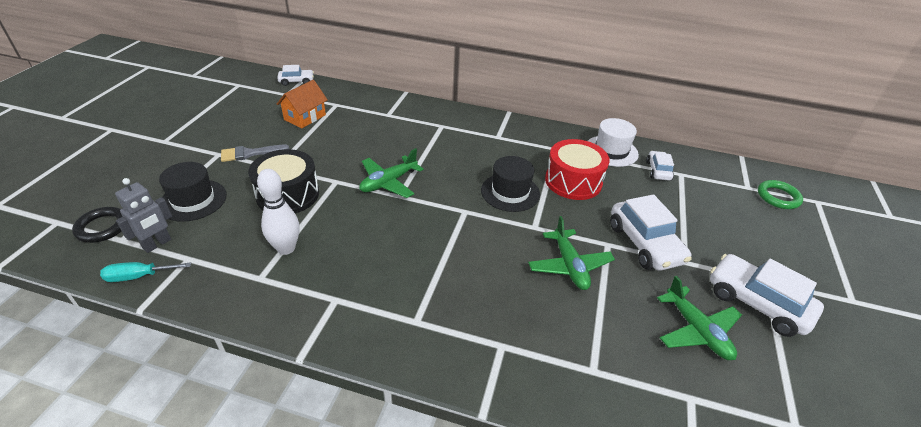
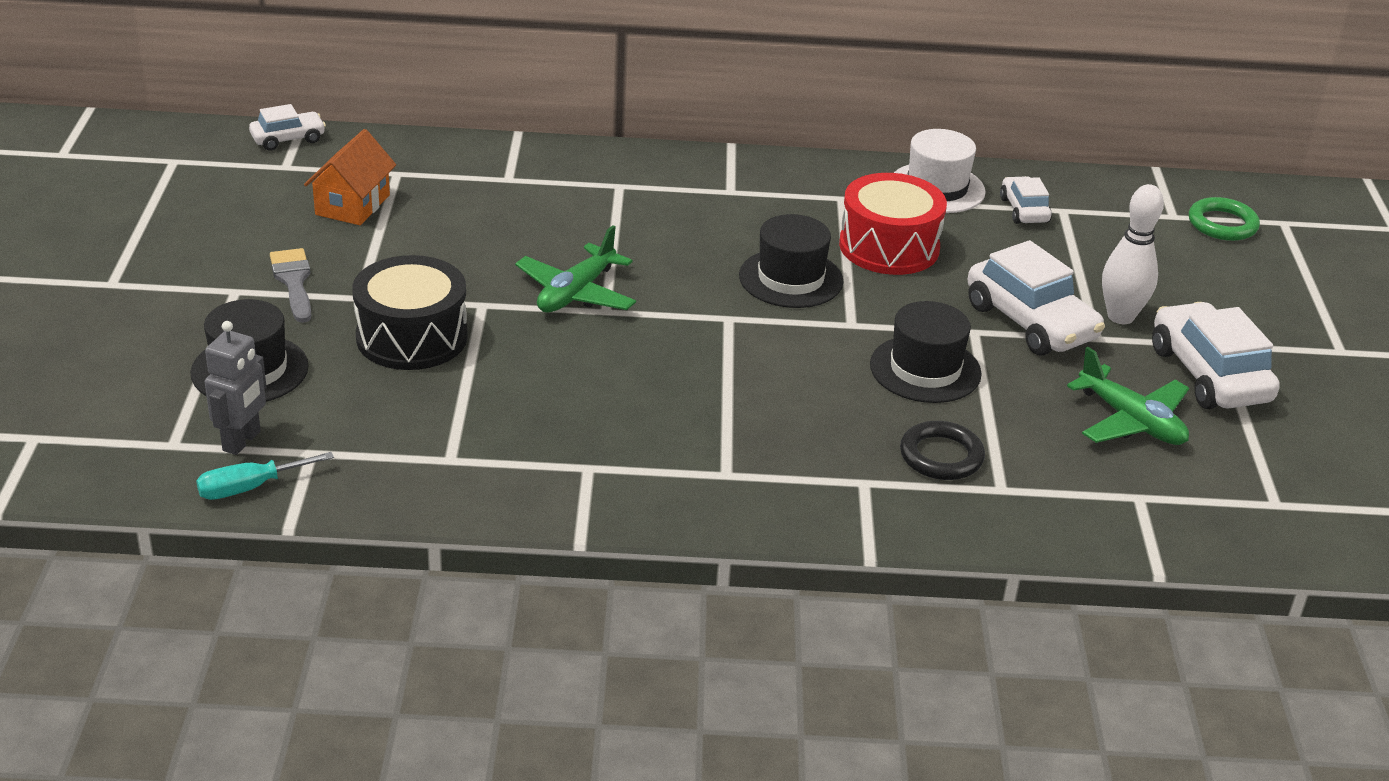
camera: 15 degrees left, 5 degrees down
(102, 227) = (124, 432): black ring -> black ring (941, 456)
(250, 153) = (294, 282): grey brush -> grey brush turned 105 degrees clockwise
(286, 248) = (464, 414): white bowling pin -> white bowling pin (1120, 317)
(569, 266) = (925, 369): green plane -> black hat
(756, 303) = (1208, 374): white car -> white car turned 45 degrees clockwise

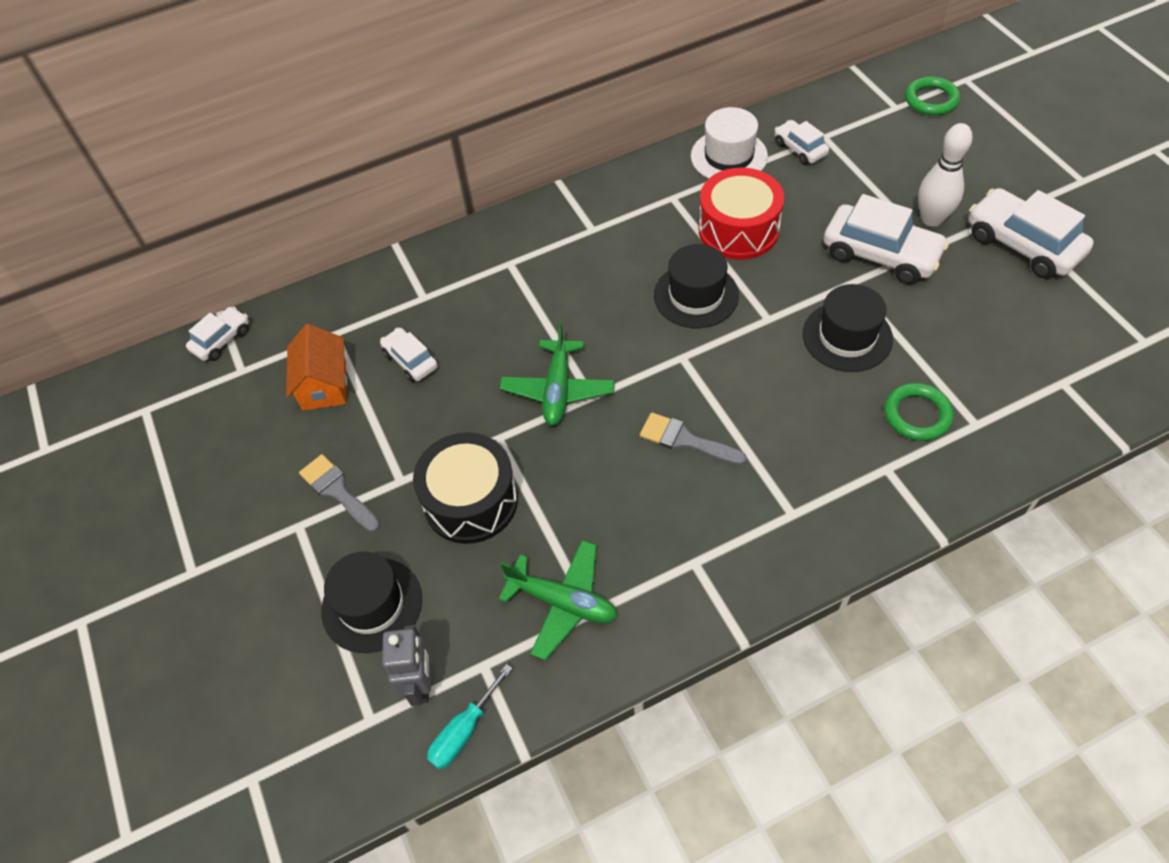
camera: 20 degrees left, 20 degrees up
(451, 218) = (410, 360): none -> white car
(669, 378) = (685, 440): none -> grey brush
(941, 456) = (917, 415): black ring -> green ring
(1131, 421) = (1008, 314): green plane -> green plane (563, 602)

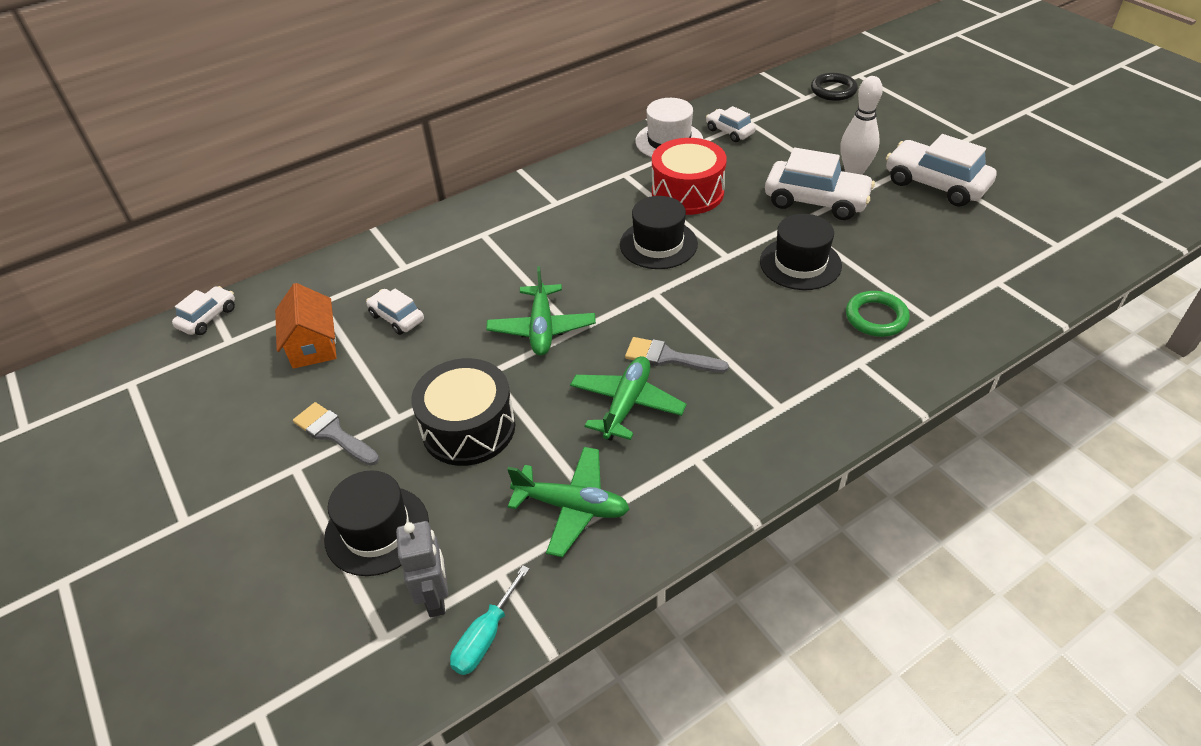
camera: 10 degrees left, 10 degrees down
(633, 492) = (627, 404): none -> green plane
(931, 100) = (833, 90): green ring -> black ring

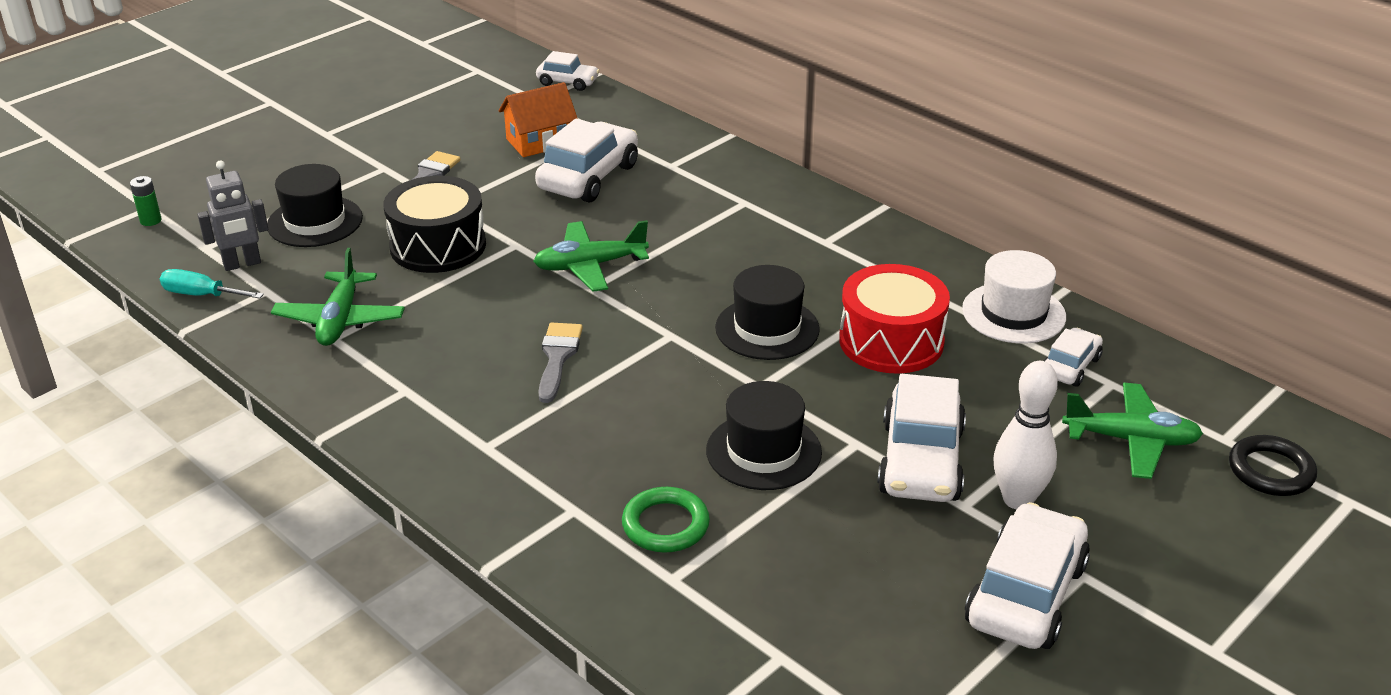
camera: 75 degrees right, 10 degrees down
(293, 708) = (150, 220): none -> green battery
(397, 318) = (588, 177): white car -> white car, size x1.81
(627, 404) = (480, 336): green plane -> green plane (1131, 440)

